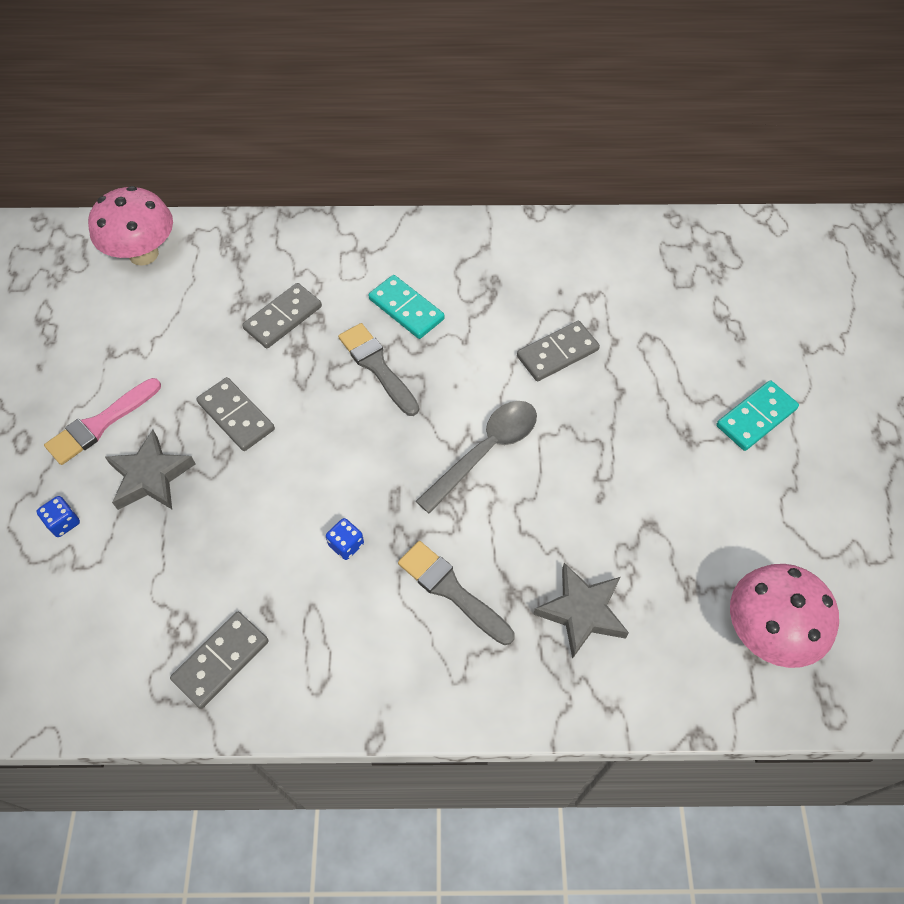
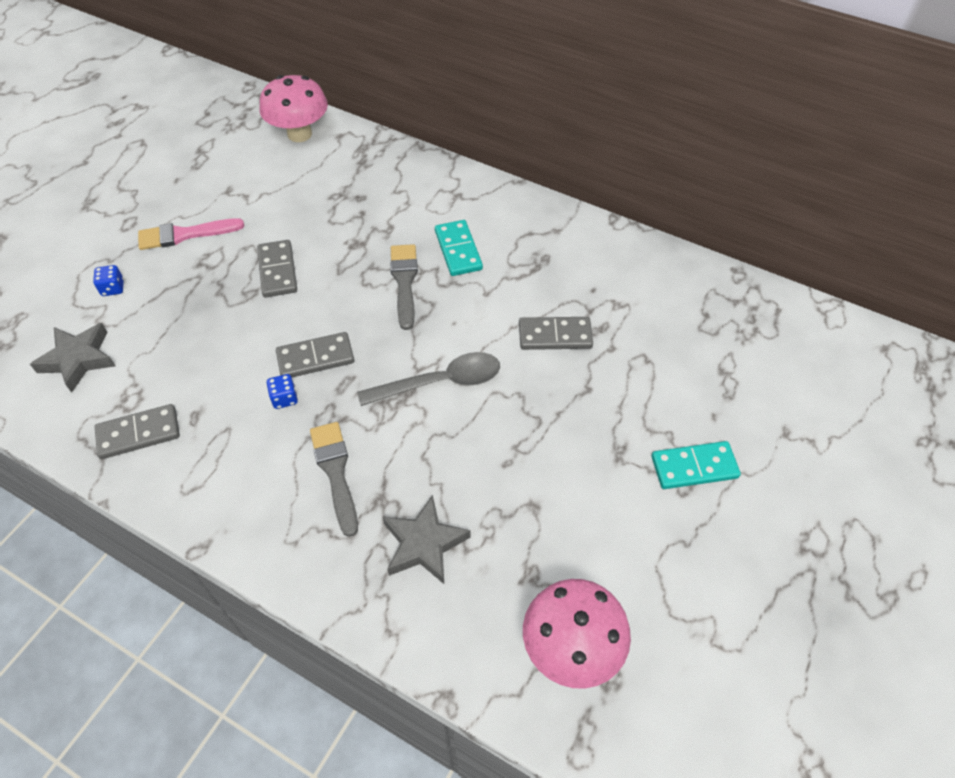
camera: 30 degrees right, 5 degrees down
(150, 476) = (190, 285): grey star -> grey star (78, 359)
(283, 318) = (362, 217): grey domino -> grey domino (315, 357)

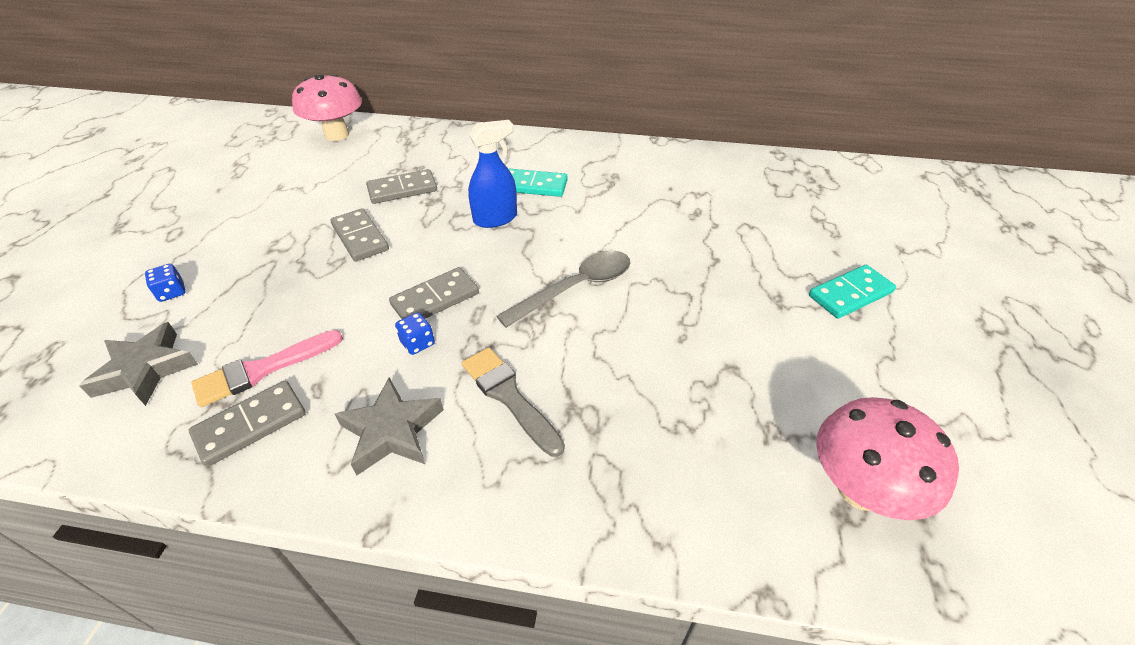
camera: 20 degrees left, 10 degrees down
(185, 234) = (244, 230): pink brush -> pink brush (263, 369)
(404, 282) = (495, 219): grey brush -> blue spray bottle
(424, 544) = (644, 437): grey star -> grey star (392, 431)
(458, 250) = (533, 185): turquoise domino -> turquoise domino turned 45 degrees counterclockwise
(555, 336) = (660, 227): grey domino -> grey domino (402, 189)

